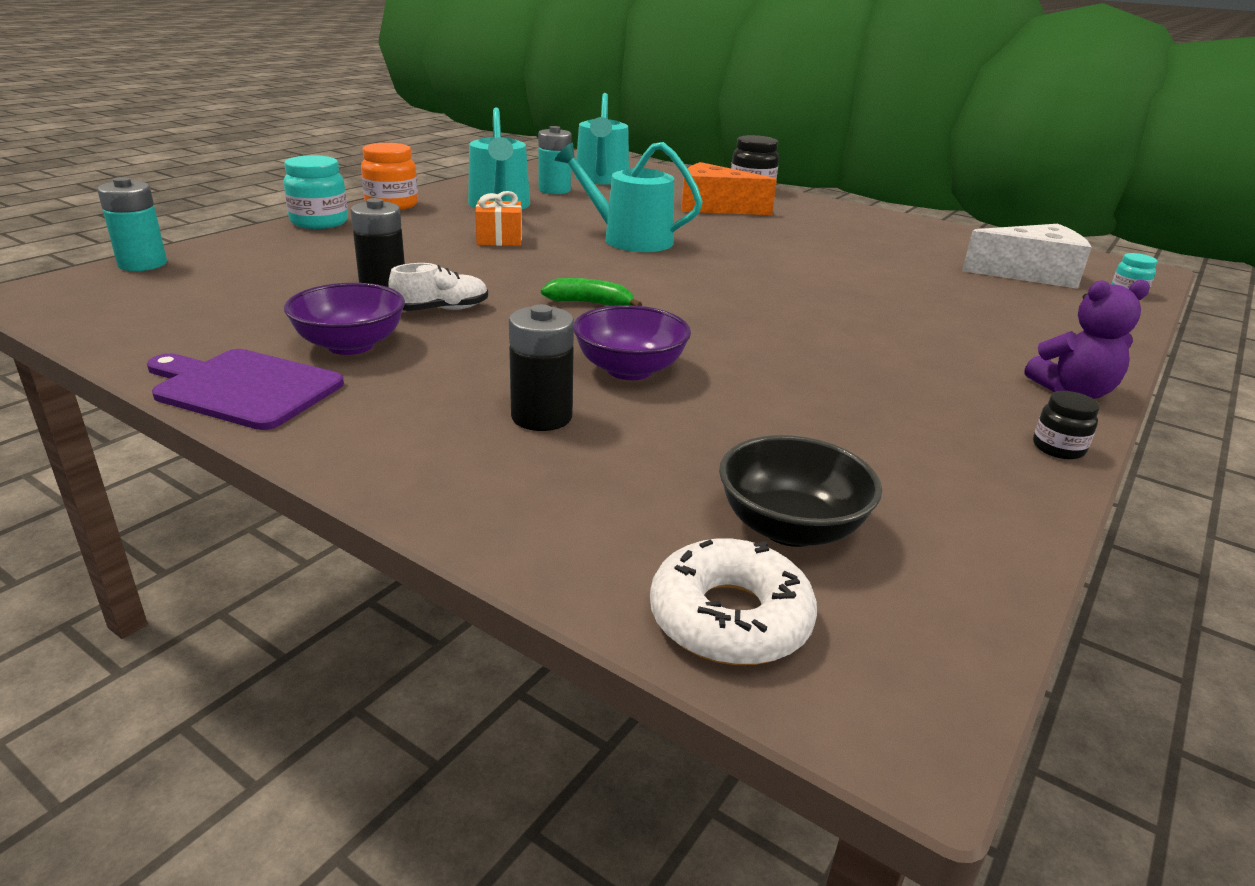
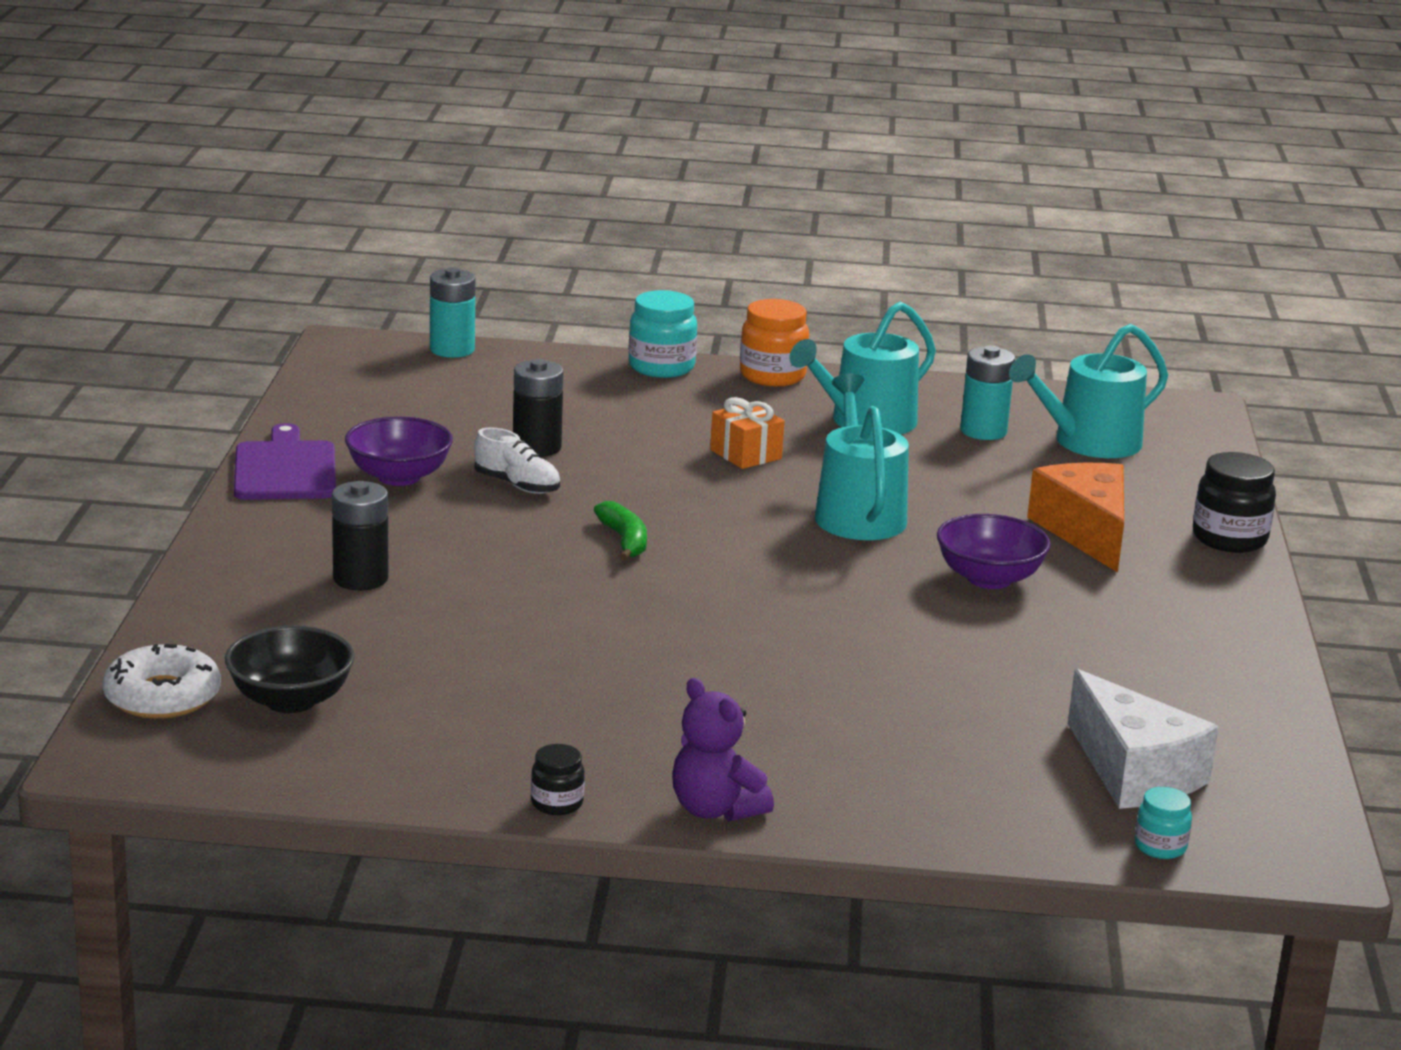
camera: 60 degrees right, 5 degrees down
(629, 370) = (490, 591): purple bowl -> purple bowl (989, 578)

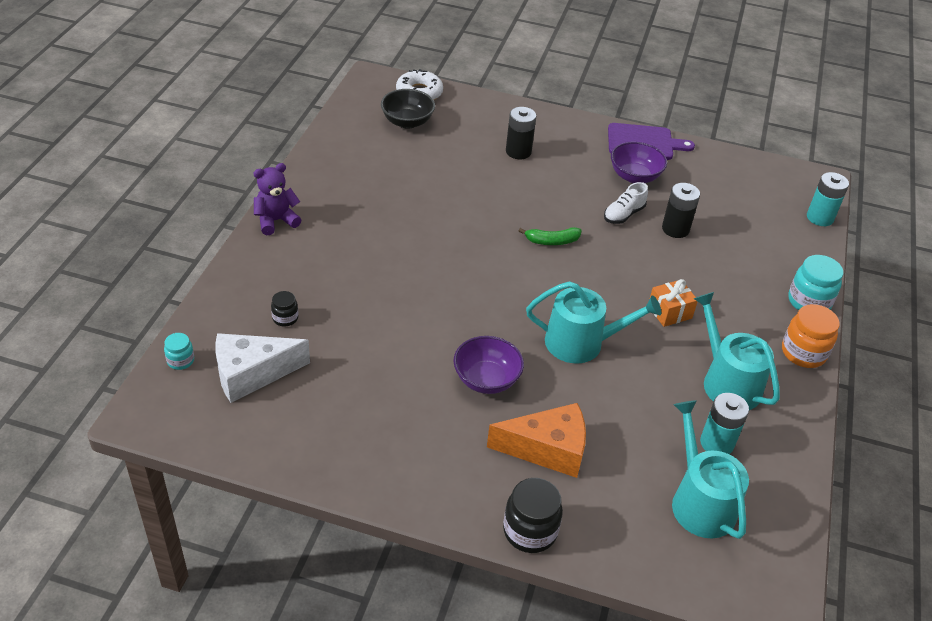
camera: 100 degrees right, 20 degrees up
(557, 803) = (299, 178): black jar -> black jar (285, 318)

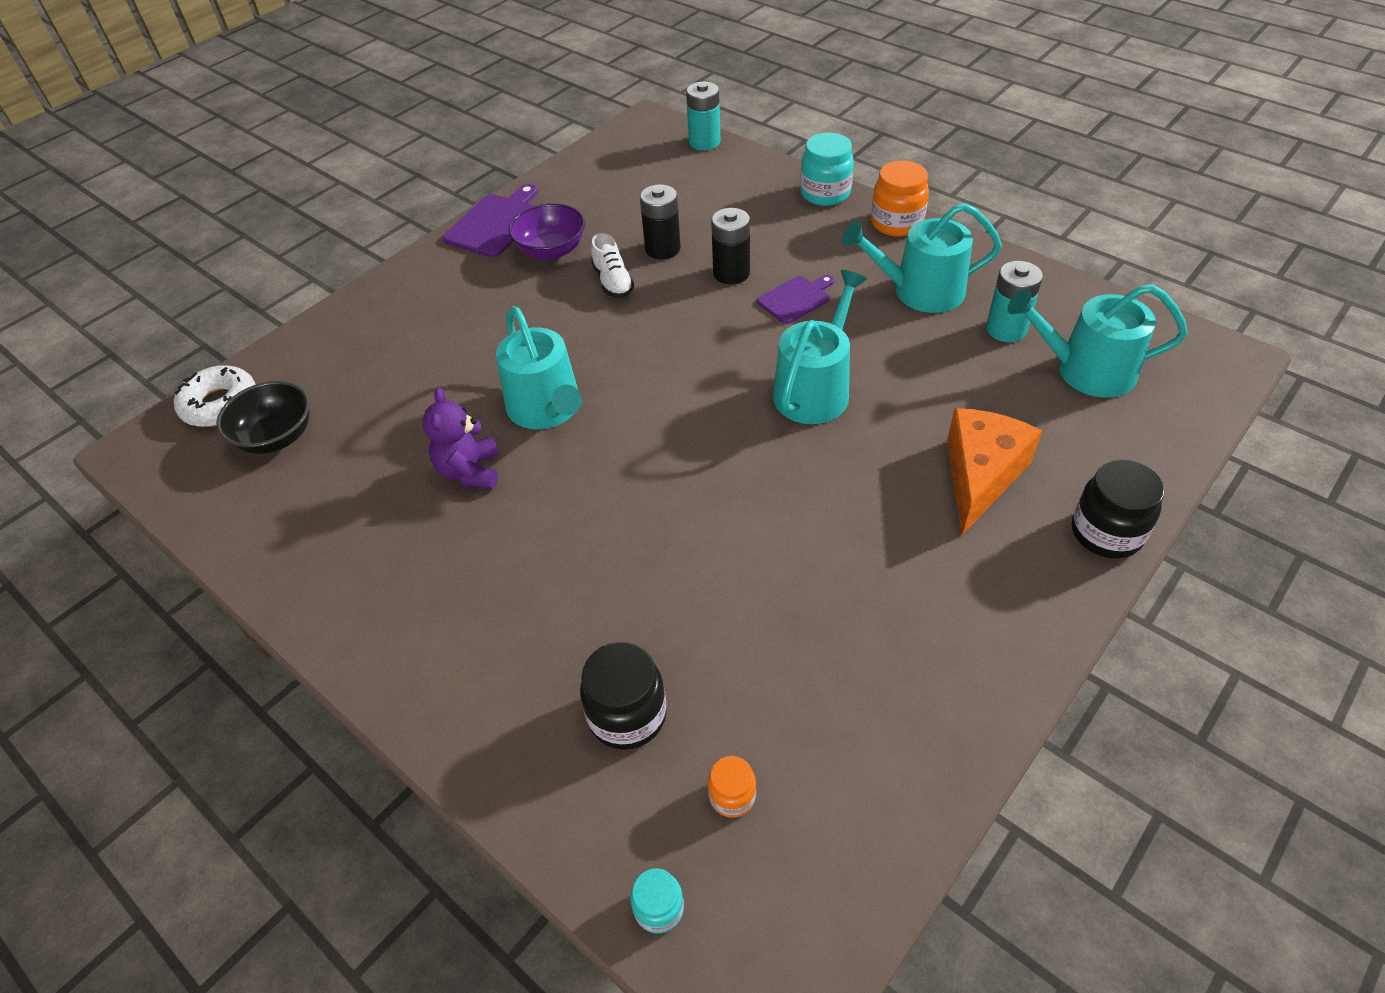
camera: 60 degrees left, 5 degrees up
(252, 374) = (732, 796): white cheese -> orange jar
(276, 221) = (391, 673): purple teddy bear -> purple teddy bear (470, 471)
(285, 318) = (627, 715): black jar -> black jar, size x1.80
(486, 379) = (845, 500): purple bowl -> none
(488, 219) = (547, 409): none -> turquoise watering can
(518, 152) = (431, 338): black battery -> black battery (731, 273)
(552, 241) = (624, 360): green banana -> none
(669, 312) = (796, 299): orange gift -> purple cutting board

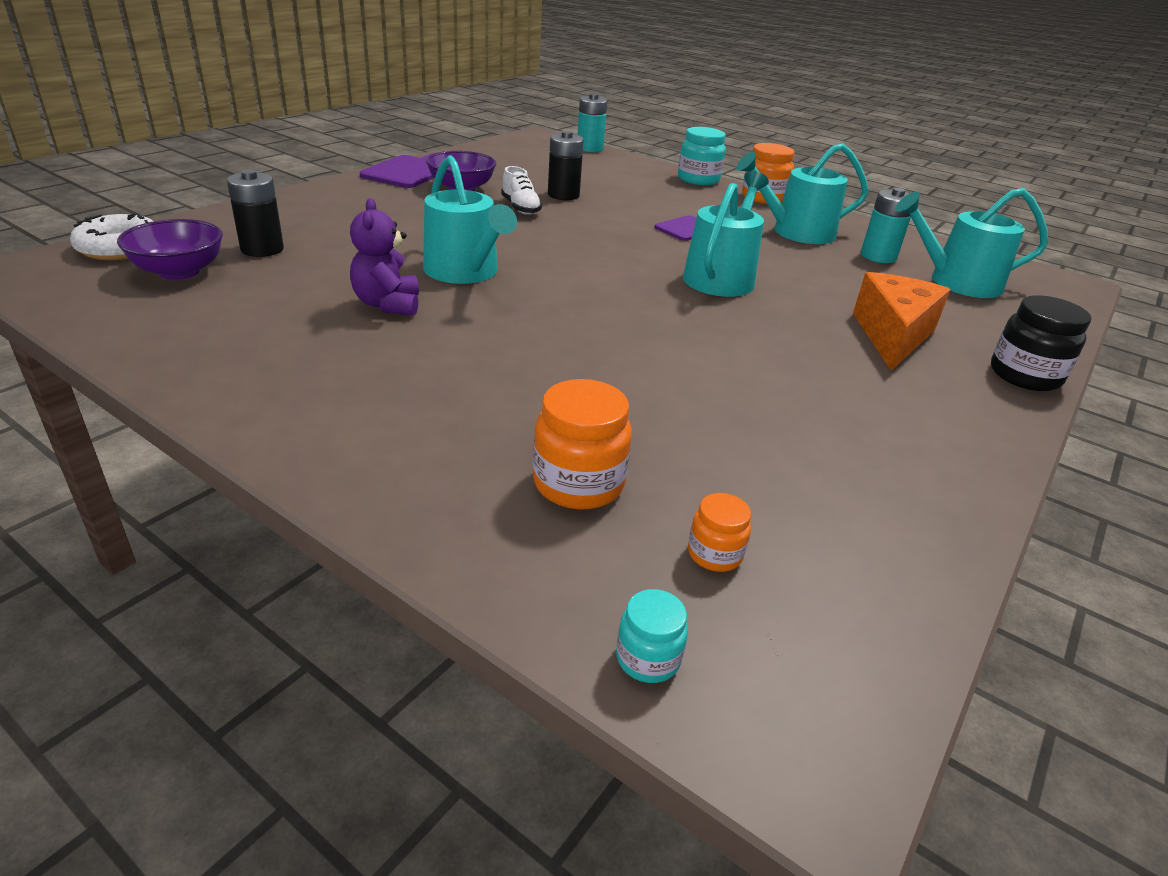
camera: 10 degrees left, 15 degrees down
(277, 437) = (179, 272): black bowl -> purple bowl
(627, 715) = (578, 484): black jar -> orange jar
(731, 273) = (628, 211): black battery -> black battery (262, 249)

